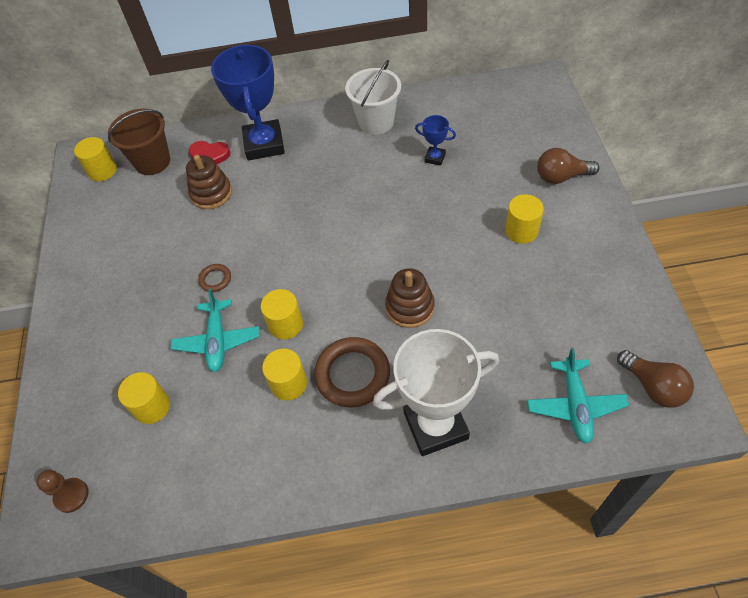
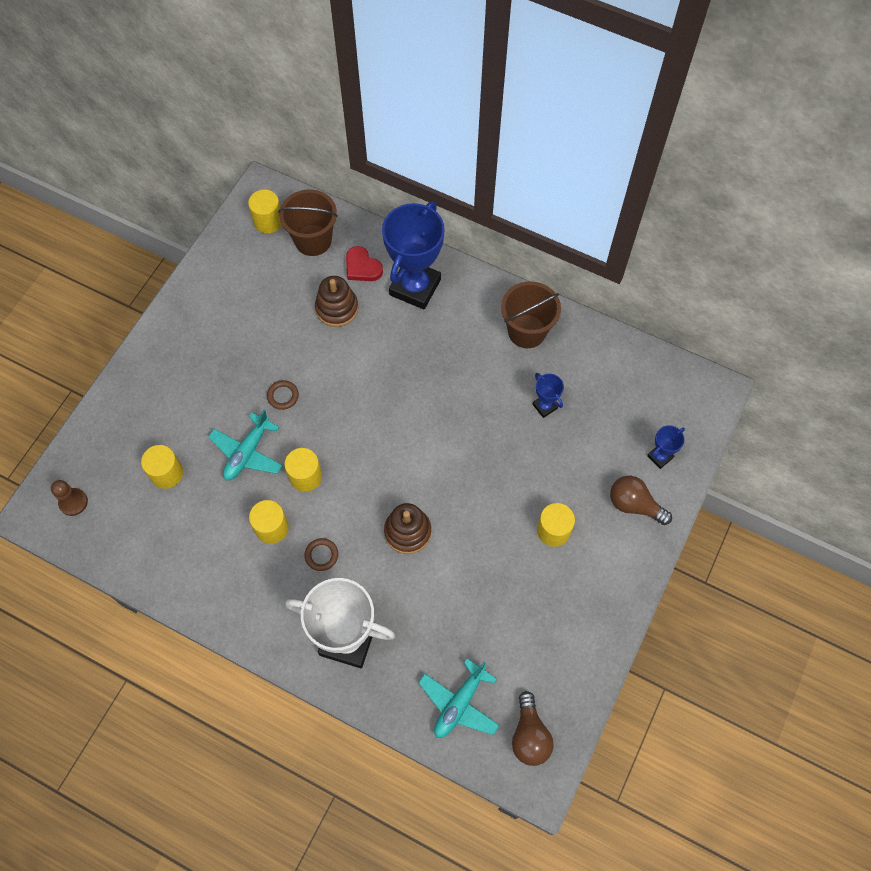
camera: 30 degrees right, 10 degrees up
(352, 374) = (321, 555): brown ring -> brown ring, size x0.49
(376, 122) = (527, 331): white bucket -> brown bucket
(547, 137) = (660, 457): none -> blue trophy

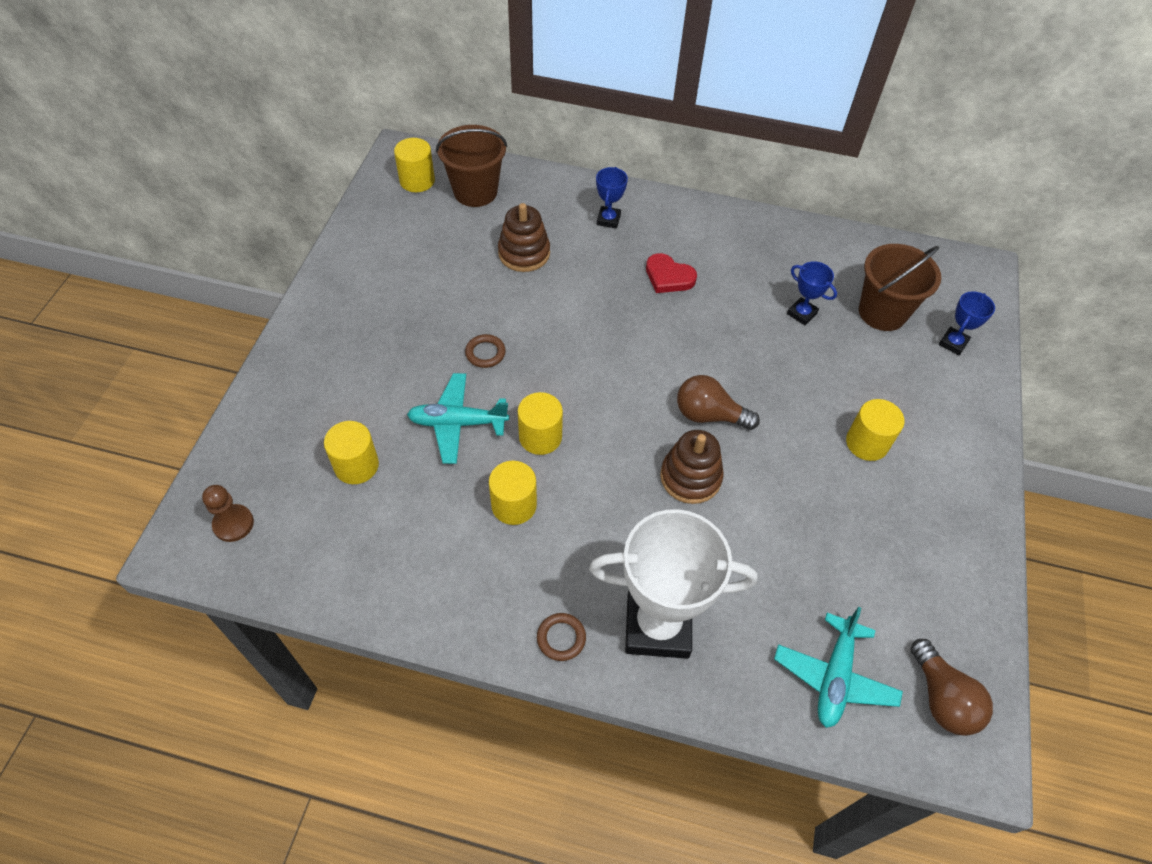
camera: 15 degrees left, 10 degrees down
(247, 453) = (457, 423): turquoise plane -> turquoise plane turned 75 degrees clockwise
(321, 555) = (589, 526): brown ring -> brown ring (561, 638)
(362, 267) = (541, 209): red heart -> red heart (668, 277)
(415, 287) = (608, 219): blue trophy -> blue trophy, size x0.45
(527, 331) = (751, 243): brown bucket -> brown bucket (882, 312)
(634, 505) = (947, 398): brown light bulb -> brown light bulb (709, 415)

